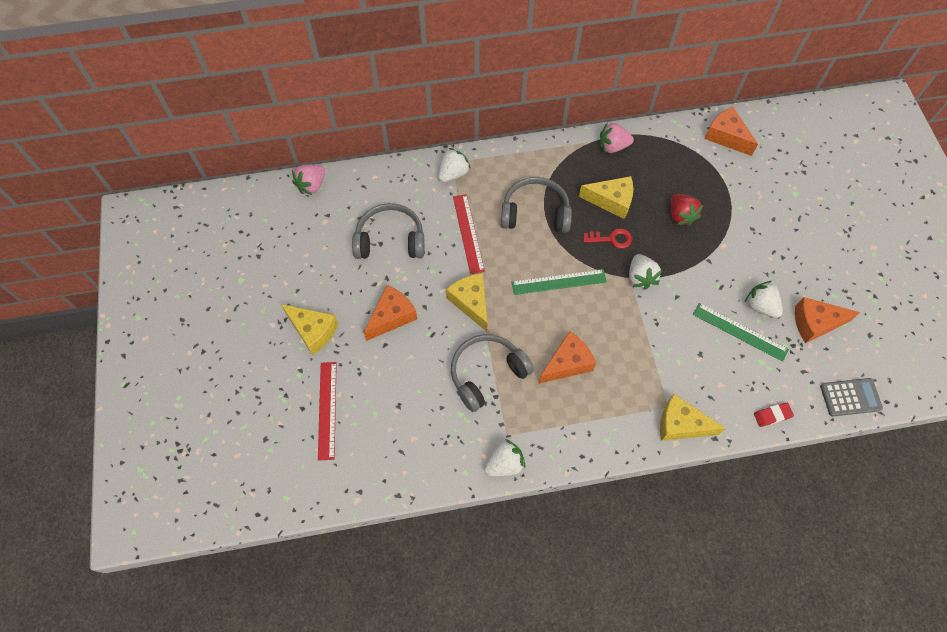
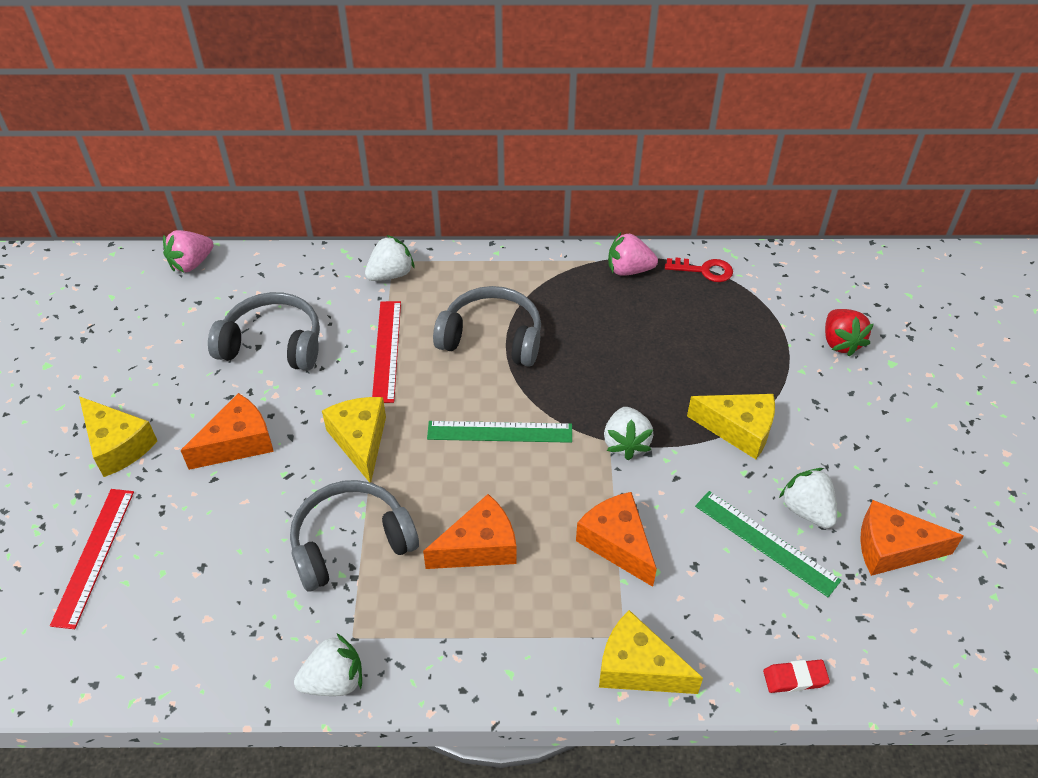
camera: 10 degrees right, 15 degrees down
(611, 201) = (608, 337): yellow cheese -> yellow cheese (739, 430)
(611, 239) = (595, 386): red key -> red key (704, 270)
(681, 216) = (708, 369): red strawberry -> red strawberry (840, 342)
(726, 136) = (800, 278): orange cheese -> orange cheese (617, 543)
(850, 397) = (934, 671): grey calculator -> none

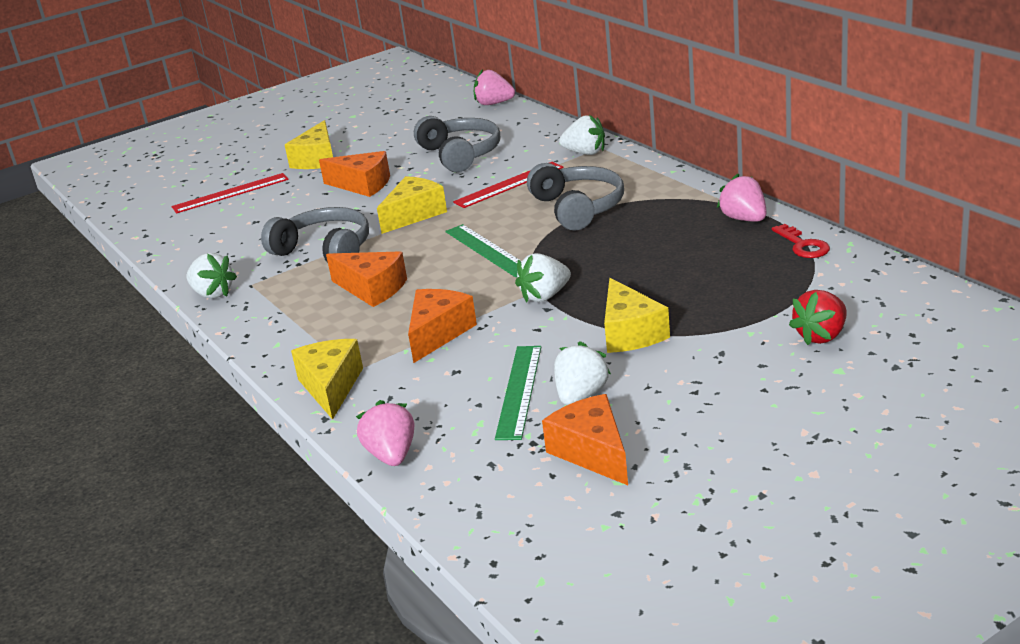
camera: 60 degrees right, 20 degrees down
(795, 678) = (391, 455): red eraser -> pink strawberry

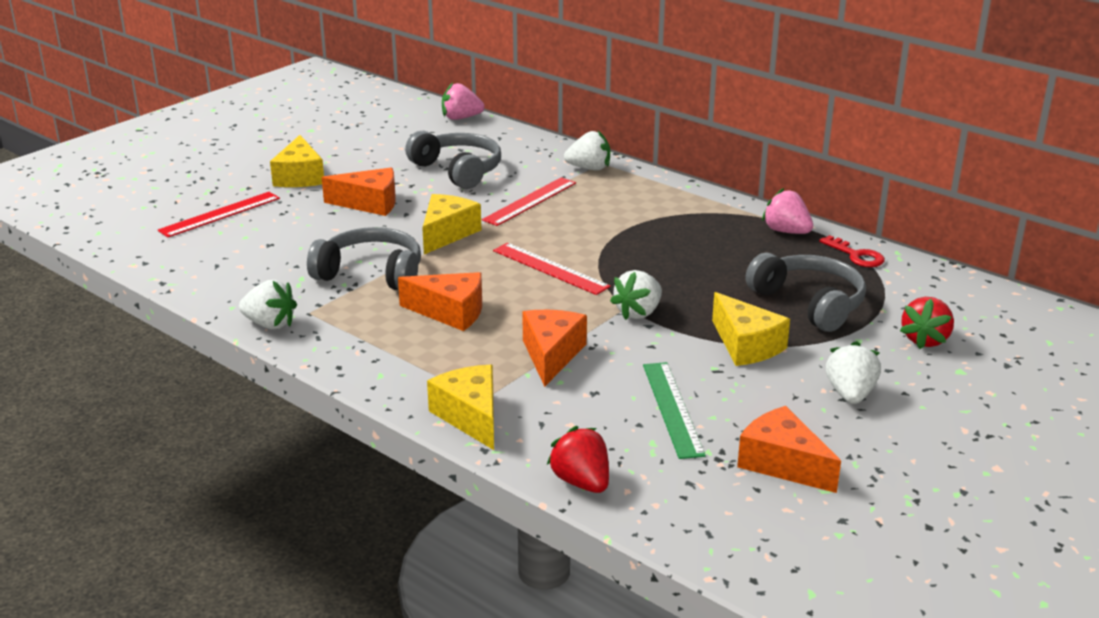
camera: 20 degrees left, 0 degrees up
(391, 455) = (581, 482): pink strawberry -> red strawberry
(488, 250) = (550, 268): green ruler -> red ruler
(577, 208) = (616, 224): grey headphones -> grey headphones (809, 303)
(581, 396) = (736, 409): white strawberry -> white strawberry (850, 394)

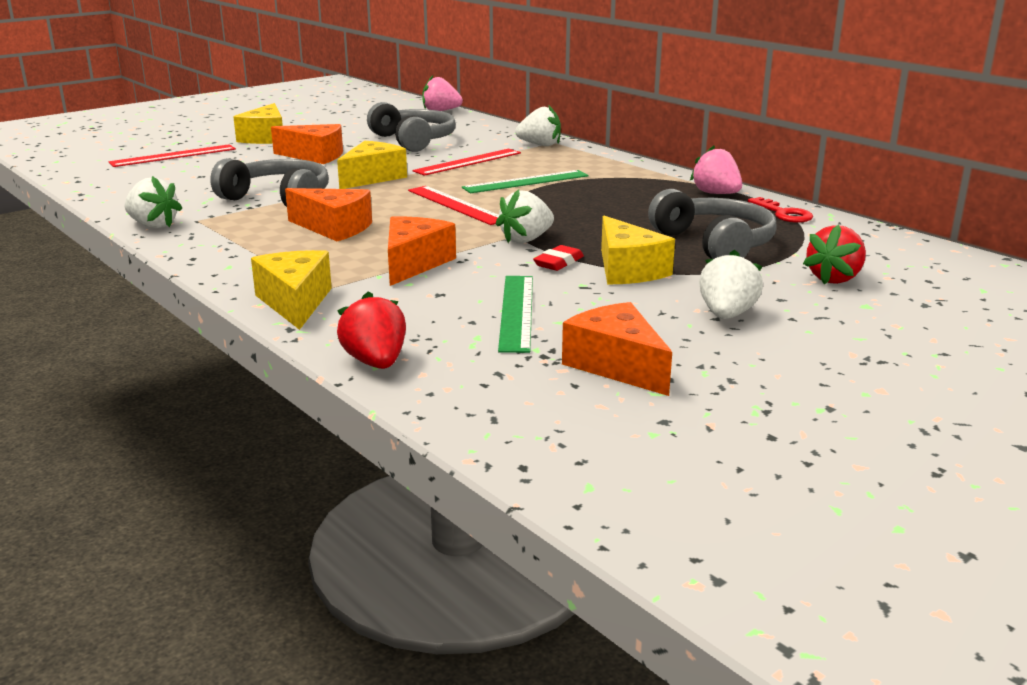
camera: 10 degrees right, 5 degrees down
(601, 228) = (526, 182): none -> green ruler
(681, 341) = (558, 262): none -> red eraser

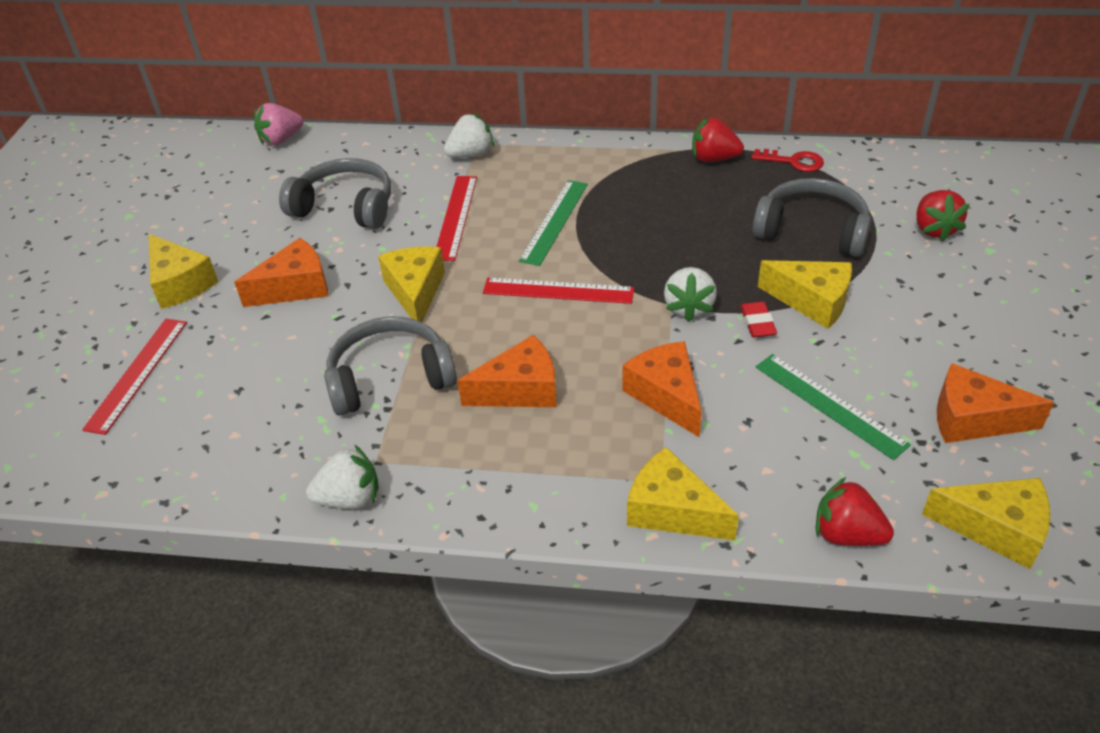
camera: 40 degrees left, 20 degrees up
(492, 415) = (996, 529): none -> yellow cheese
(716, 194) = (713, 158): pink strawberry -> red strawberry
(726, 315) = (942, 315): white strawberry -> none

